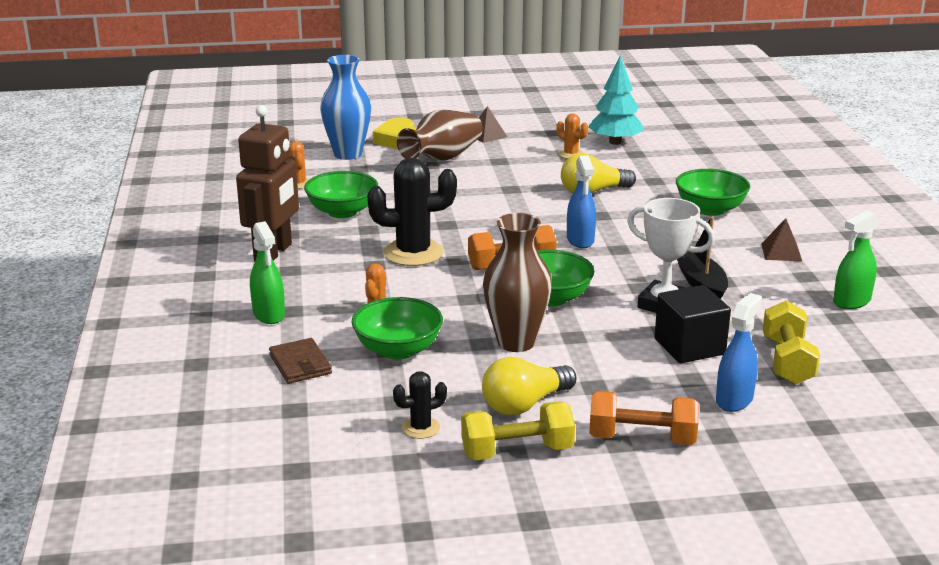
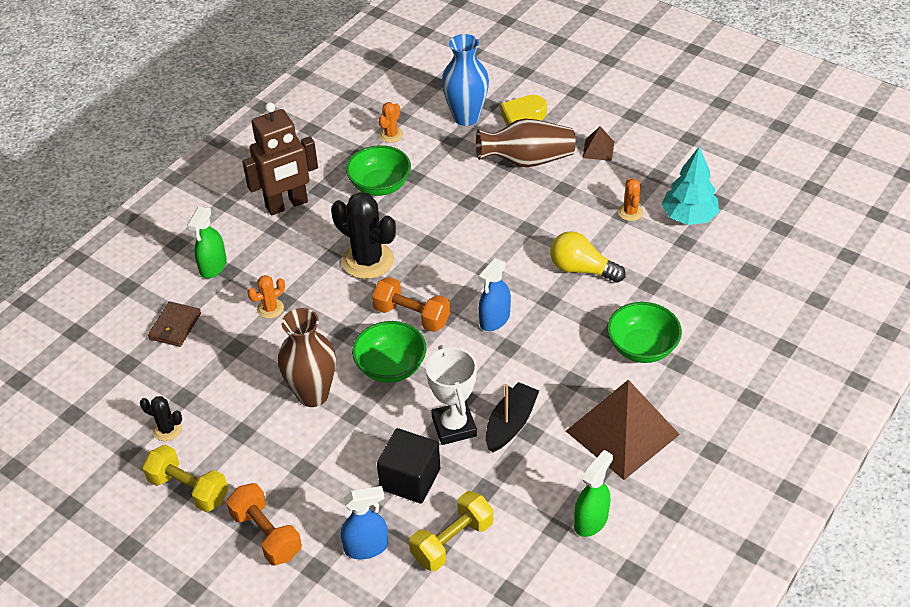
camera: 45 degrees right, 20 degrees up
(398, 350) = (240, 352): green bowl -> none
(525, 404) = (244, 454): yellow light bulb -> none
(781, 252) = (622, 432): brown pyramid -> brown pyramid, size x2.27
(851, 301) = (591, 521): green spray bottle -> green spray bottle turned 120 degrees clockwise

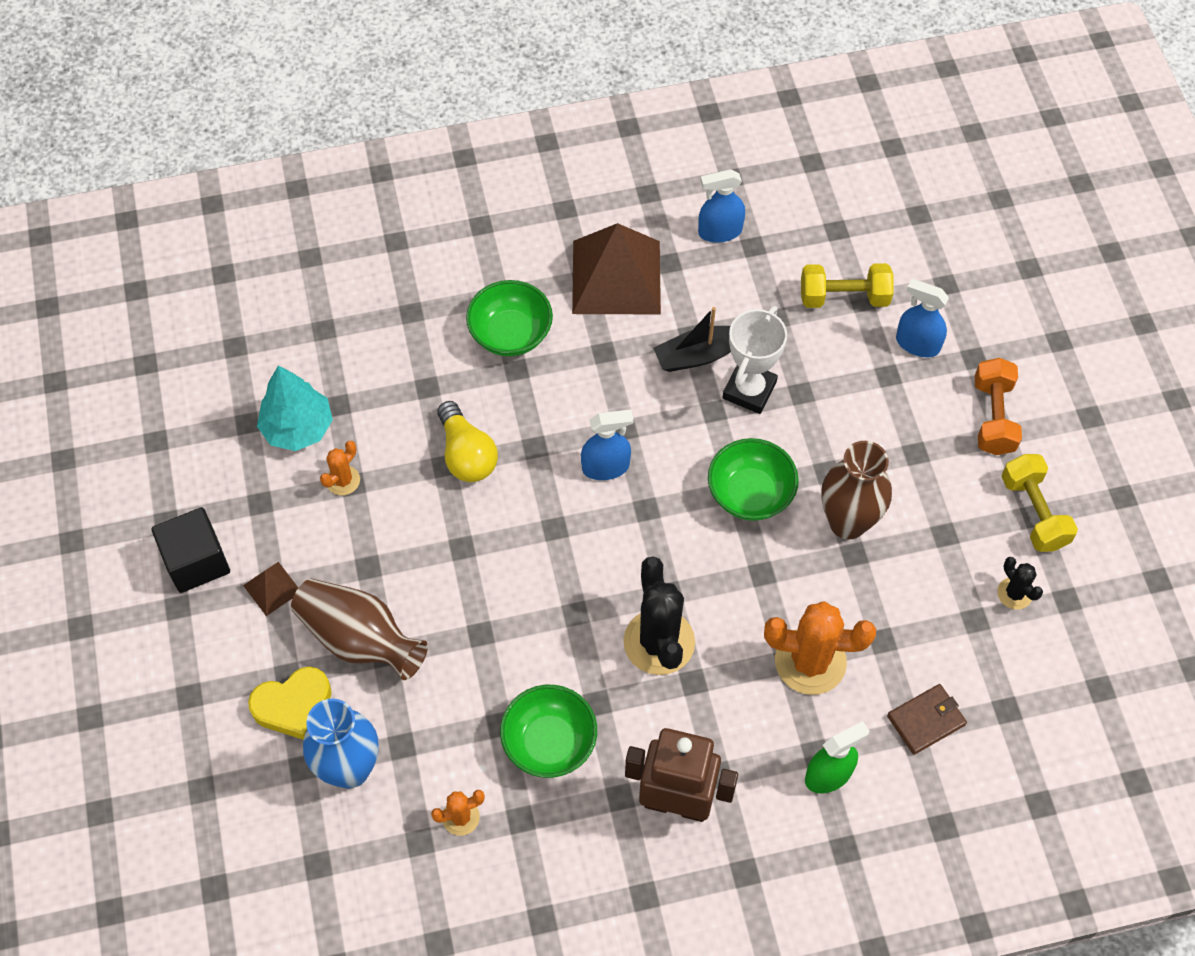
camera: 140 degrees left, 15 degrees up
(270, 308) = (810, 661): orange cactus -> orange cactus, size x1.99
(410, 479) = (831, 373): black cube -> black cube (196, 561)
(412, 316) = (678, 535): orange dumbbell -> none
(591, 521) = (719, 231): green spray bottle -> blue spray bottle

